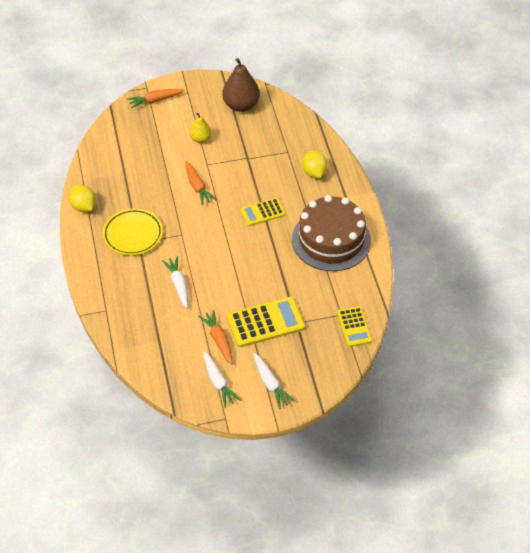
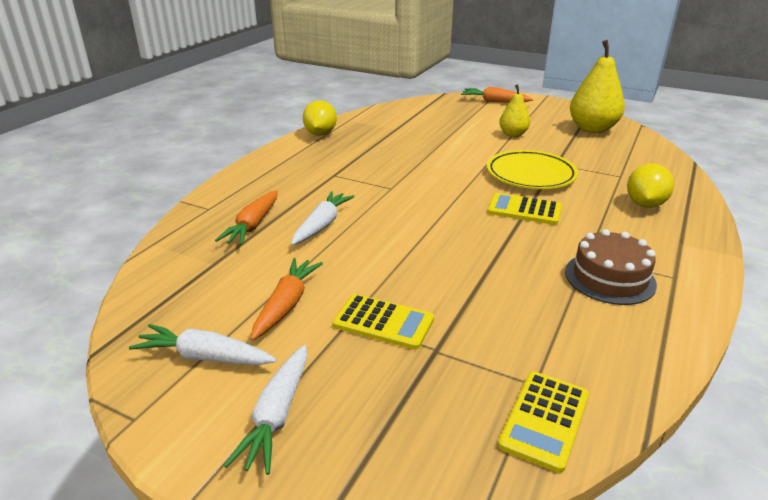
camera: 40 degrees right, 20 degrees down
(133, 234) = (337, 167): yellow plate -> yellow plate (530, 175)
(197, 186) = (463, 162): orange carrot -> orange carrot (253, 225)
(218, 382) = (205, 357): white carrot -> white carrot turned 90 degrees clockwise
(241, 105) = (592, 129): brown pear -> yellow pear
(265, 322) = (383, 322): yellow calculator -> yellow calculator, size x0.62
(331, 240) = (609, 278): brown cake -> brown cake, size x0.56

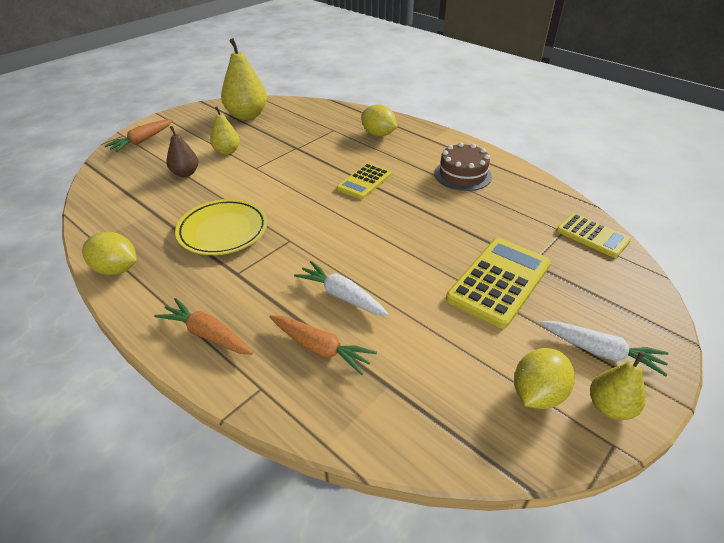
camera: 75 degrees left, 10 degrees up
(186, 418) = (609, 407): none -> yellow pear
(205, 357) = (537, 394): white carrot -> yellow lemon
(286, 305) = (469, 334): orange carrot -> orange carrot (208, 334)
(383, 322) = (499, 281): yellow calculator -> yellow calculator, size x1.61
(460, 127) = (185, 173): none -> brown pear
(530, 175) = (309, 164): yellow plate -> yellow plate (223, 231)

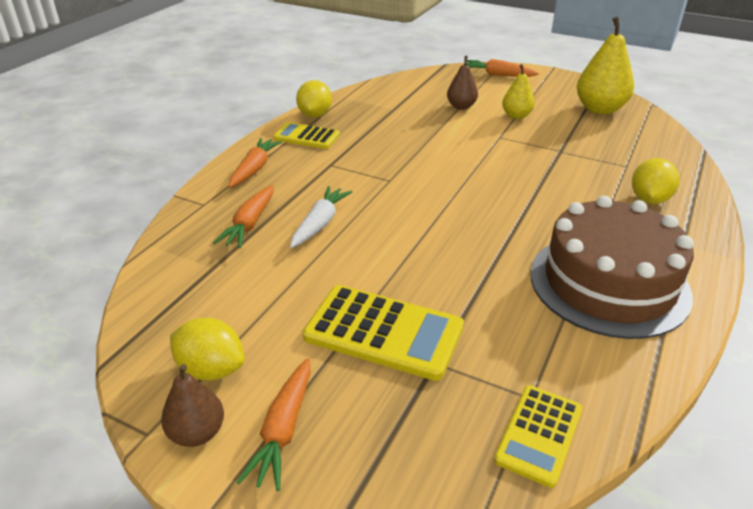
camera: 75 degrees right, 5 degrees down
(223, 231) = (385, 145): yellow plate -> none
(364, 182) = (525, 206): yellow calculator -> yellow calculator (306, 137)
(462, 175) = (609, 283): brown cake -> brown cake, size x1.79
(600, 351) = (283, 429): white carrot -> orange carrot
(609, 407) = (197, 433): yellow pear -> brown pear

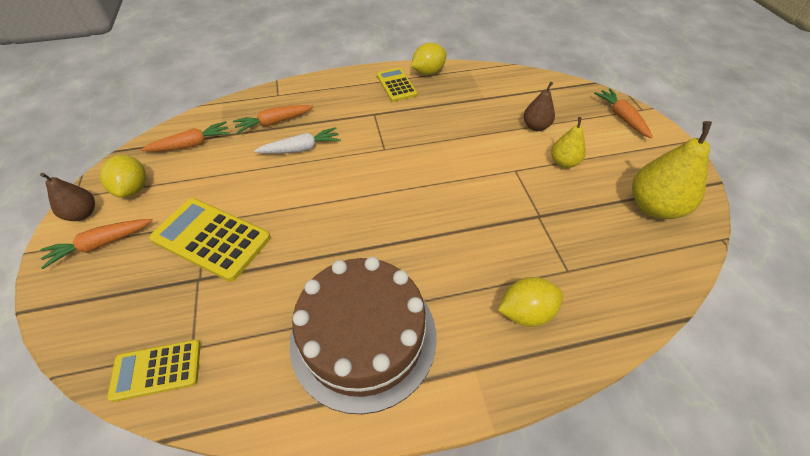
camera: 50 degrees right, 15 degrees up
(254, 169) = (334, 89): orange carrot -> orange carrot (191, 144)
(384, 332) = (211, 239): yellow calculator -> yellow calculator turned 135 degrees clockwise

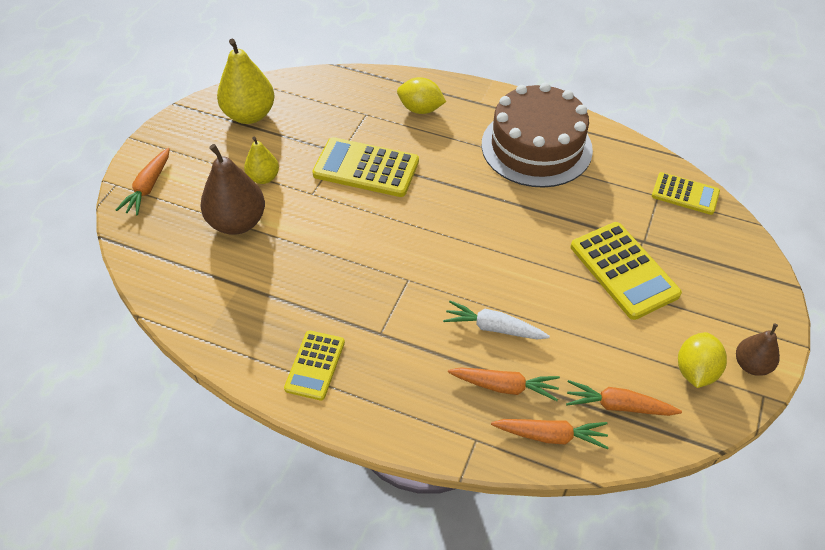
camera: 145 degrees left, 0 degrees up
(101, 244) = (729, 317): orange carrot -> orange carrot (550, 436)
(428, 72) = (255, 365): yellow lemon -> none
(501, 213) = (366, 168): none -> yellow calculator
(535, 126) = (237, 222): brown pear -> brown pear, size x1.74

